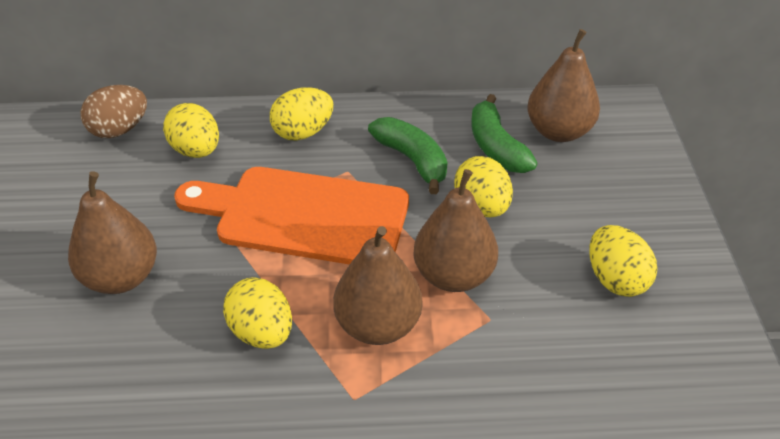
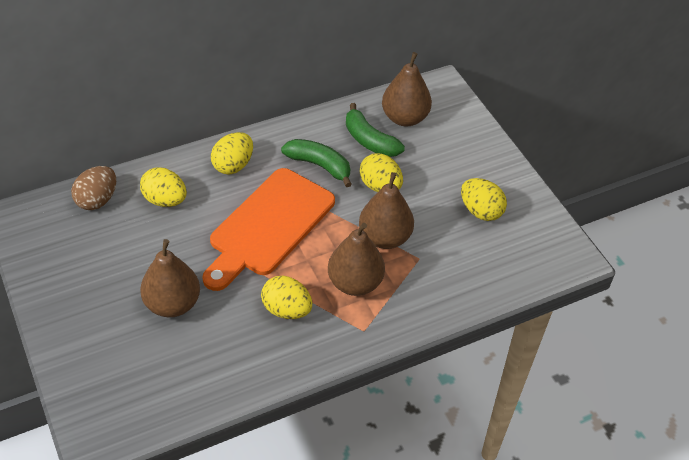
camera: 25 degrees left, 5 degrees up
(303, 216) = (269, 226): orange cutting board -> orange cutting board turned 45 degrees counterclockwise

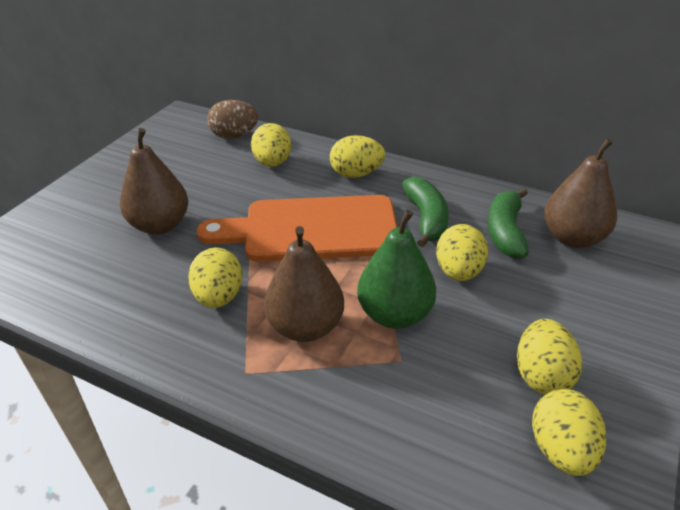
camera: 55 degrees right, 10 degrees down
(385, 237) = (395, 314): brown pear -> green pear
(524, 238) = (561, 450): none -> yellow egg

